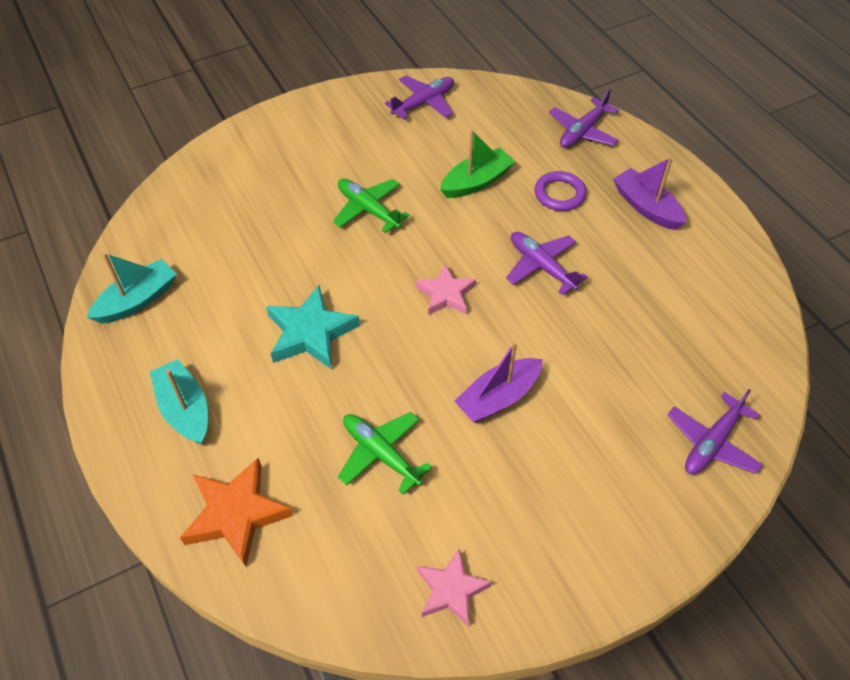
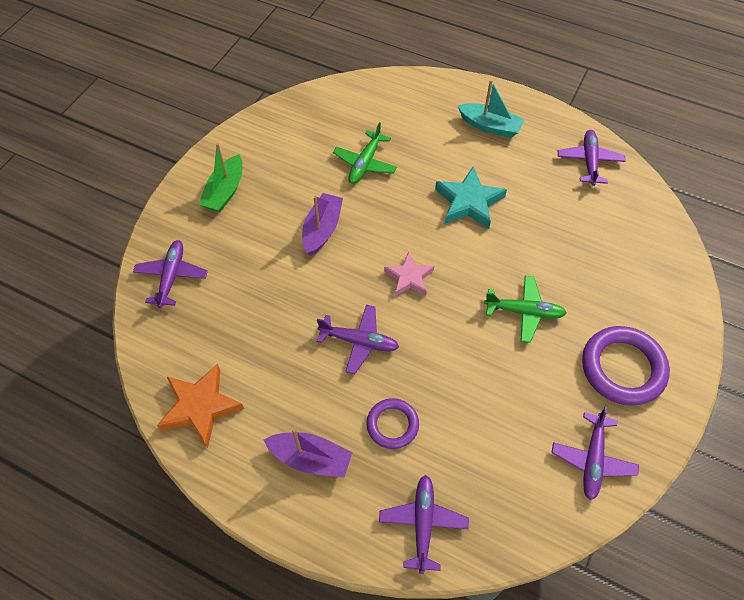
camera: 145 degrees right, 5 degrees up
(137, 300) = (589, 161): turquoise boat -> purple plane
(236, 514) = (411, 101): orange star -> orange star (200, 407)
(336, 135) = (622, 368): none -> purple ring
(381, 453) = (365, 163): green plane -> green plane turned 105 degrees clockwise
(451, 590) = (279, 127): pink star -> none
(476, 182) = (469, 393): green boat -> green boat (225, 191)

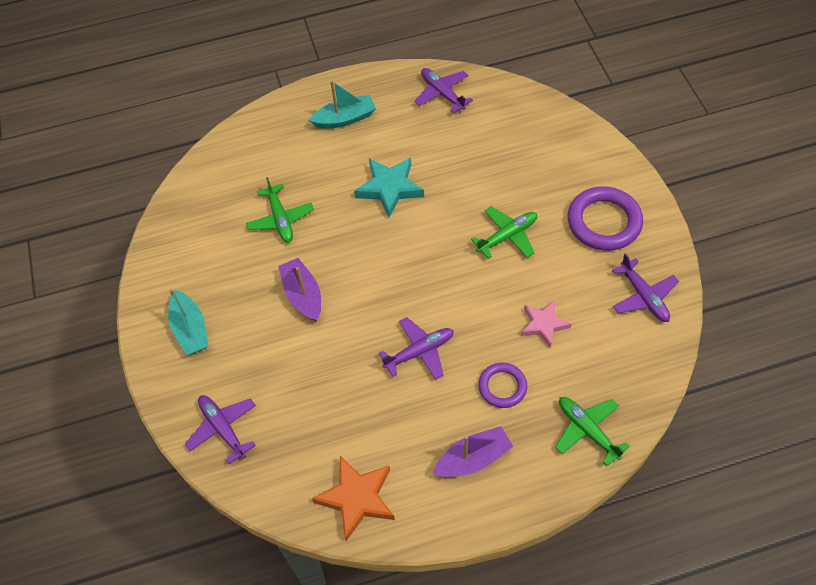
camera: 40 degrees left, 0 degrees up
(225, 191) = (190, 329): green boat -> turquoise boat
(409, 278) = (405, 277): pink star -> pink star (543, 324)
(423, 523) = (587, 430): purple plane -> green plane

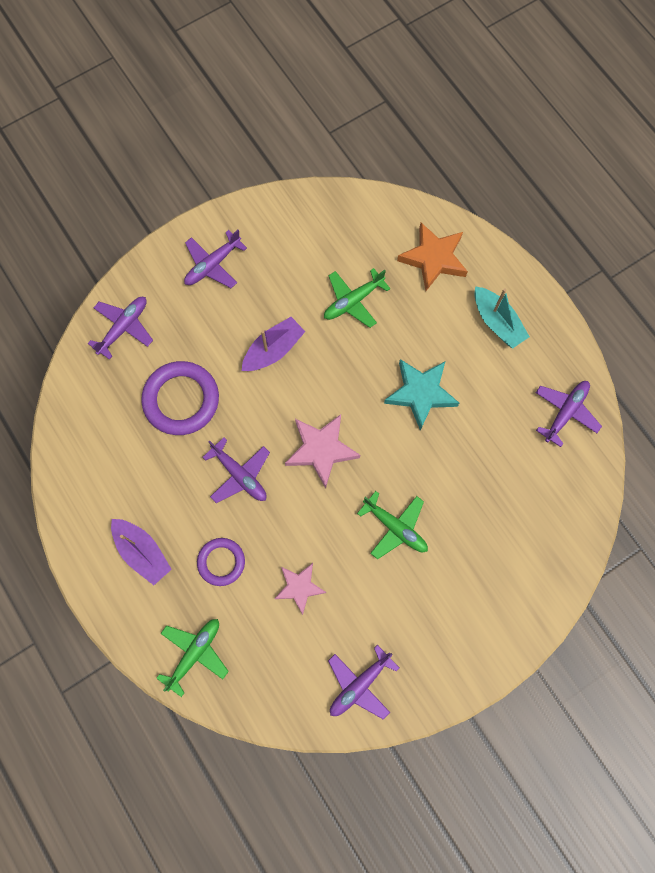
camera: 70 degrees right, 15 degrees up
(190, 329) = (212, 265): turquoise boat -> purple plane
(357, 498) = (84, 460): orange star -> orange star (433, 258)
(417, 277) = (321, 450): none -> pink star
(604, 222) = (442, 625): purple ring -> purple ring (181, 400)

